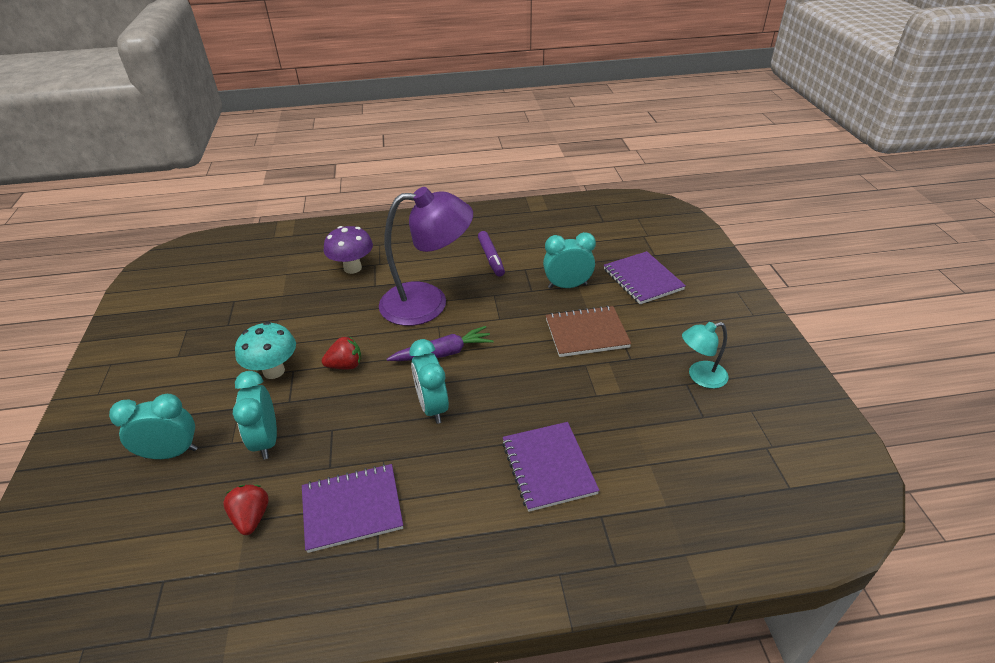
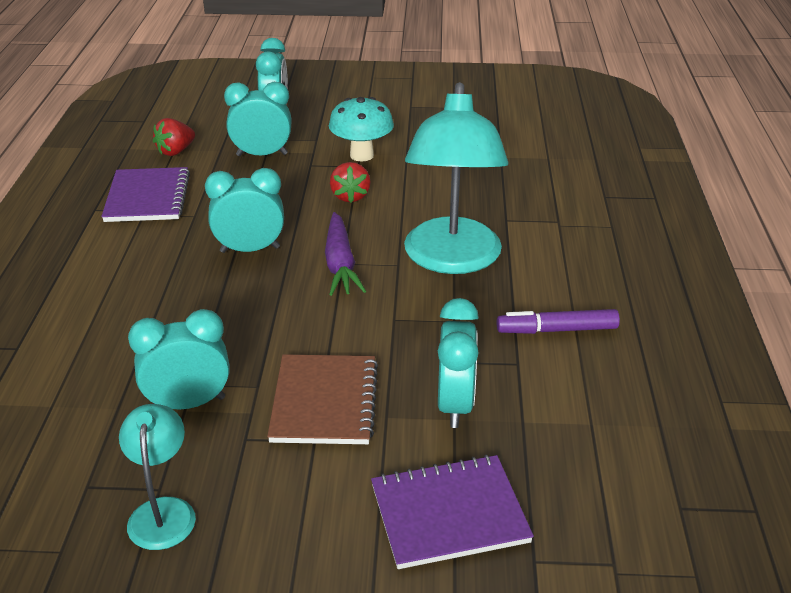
camera: 100 degrees right, 5 degrees down
(251, 517) = (175, 151): red strawberry -> red strawberry turned 135 degrees clockwise
(352, 268) = (551, 204): purple mushroom -> none
(428, 303) = (452, 260): purple lamp -> turquoise lamp
(548, 467) = (107, 321): purple notebook -> none
(614, 391) = (188, 403): none -> turquoise clock

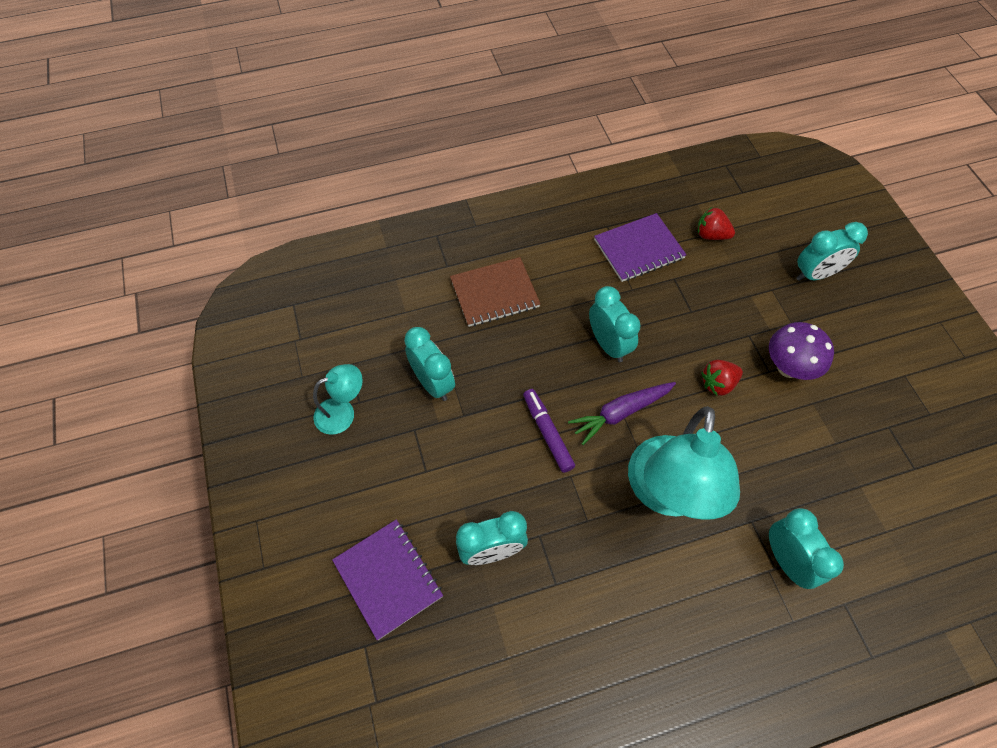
camera: 70 degrees right, 25 degrees up
(262, 155) = (742, 294): turquoise clock -> turquoise clock (786, 561)
(324, 402) = (463, 463): brown notebook -> brown notebook (494, 293)
(361, 155) = (788, 368): turquoise mushroom -> purple mushroom
(452, 260) = (667, 494): turquoise lamp -> turquoise lamp turned 60 degrees counterclockwise
(557, 330) = (610, 605): purple marker -> purple marker (547, 433)

